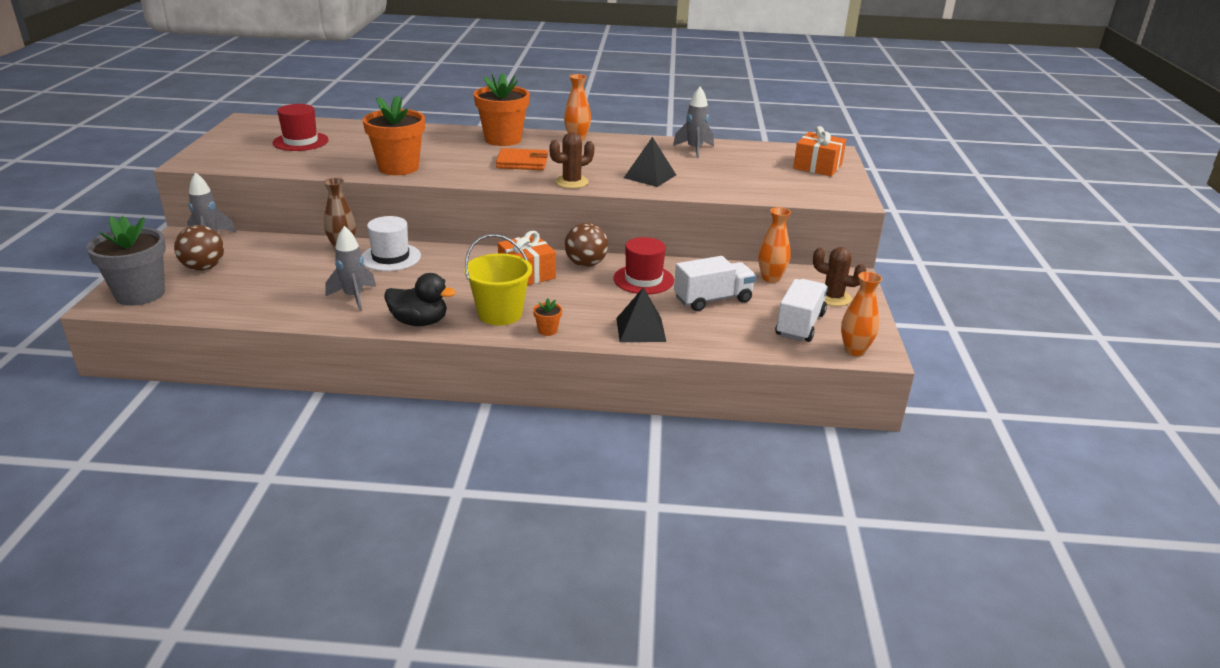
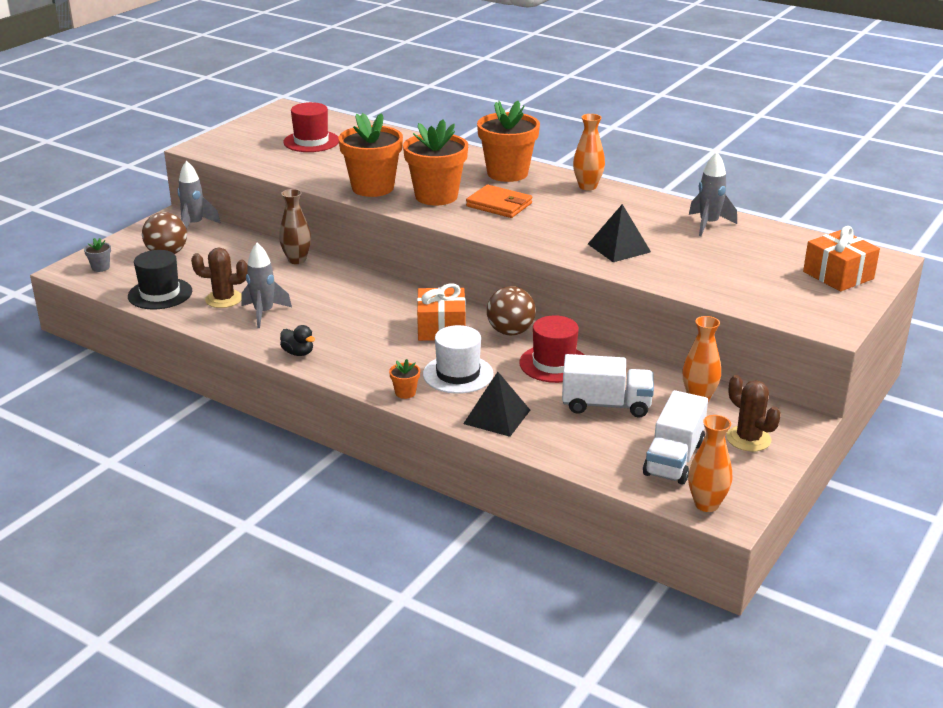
camera: 30 degrees right, 0 degrees up
(140, 294) = (100, 267): grey flower pot -> grey flower pot, size x0.41
(230, 303) = (160, 294): none -> black hat
(390, 257) = (330, 280): white hat -> white hat (458, 374)
(419, 322) = (298, 353): black duck -> black duck, size x0.60
(462, 165) = (436, 196): none -> orange flower pot
(500, 314) = (377, 364): yellow bucket -> none
(571, 182) = (526, 238): brown cactus -> brown cactus (224, 299)
(799, 325) = (674, 459): white truck -> white truck turned 150 degrees clockwise

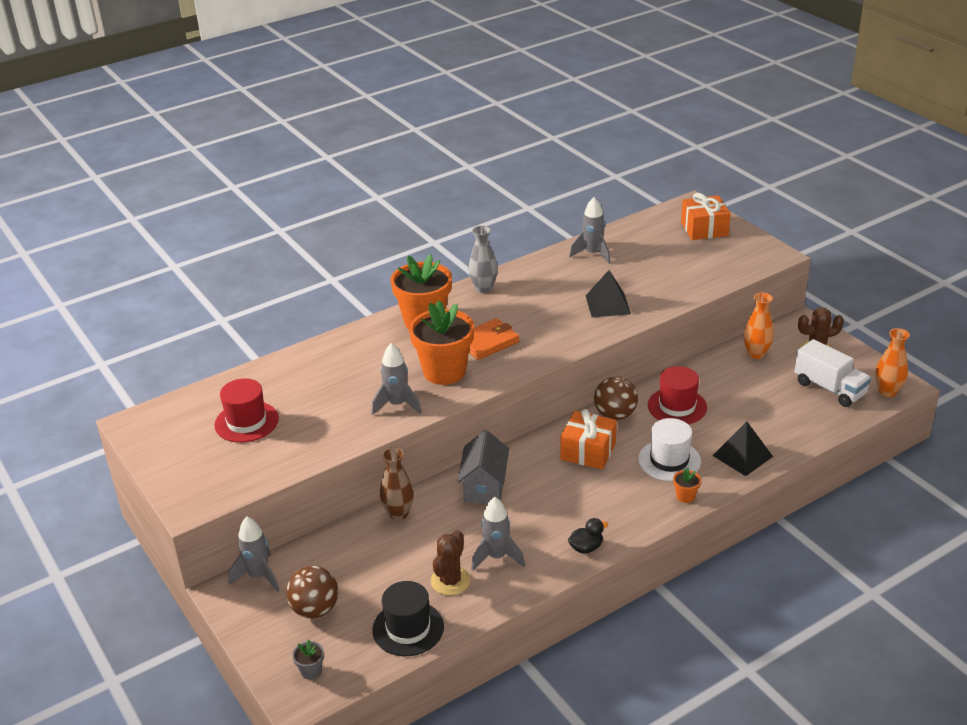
camera: 65 degrees left, 5 degrees up
(354, 289) = (484, 487): none -> grey house
(373, 188) = (397, 405): orange flower pot -> grey rocket
(587, 186) = (483, 288): orange vase -> grey vase
(606, 405) = (748, 398): white truck -> none

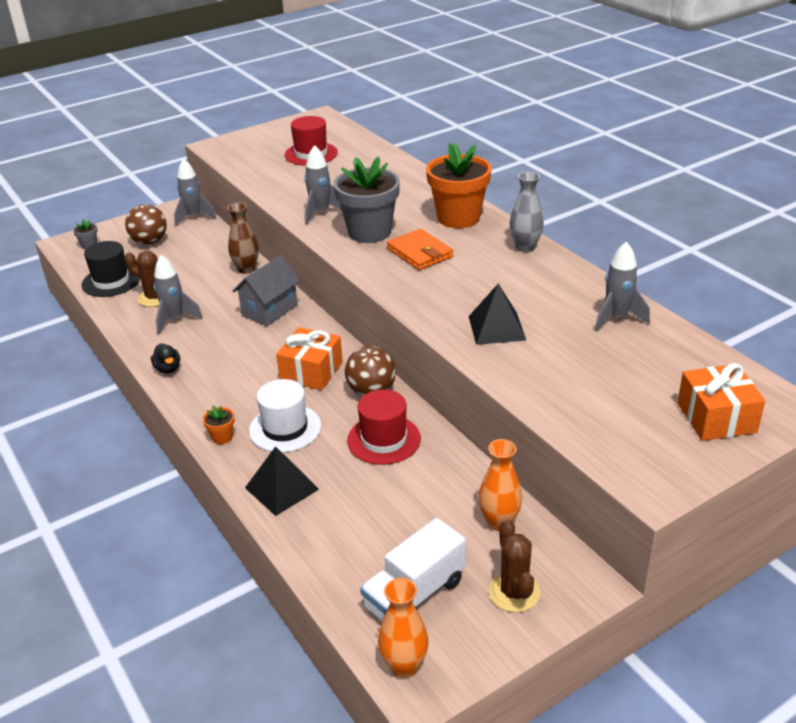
camera: 90 degrees right, 0 degrees up
(444, 371) = (369, 232): orange flower pot -> grey flower pot
(484, 487) = (270, 310): grey house -> grey house turned 60 degrees counterclockwise

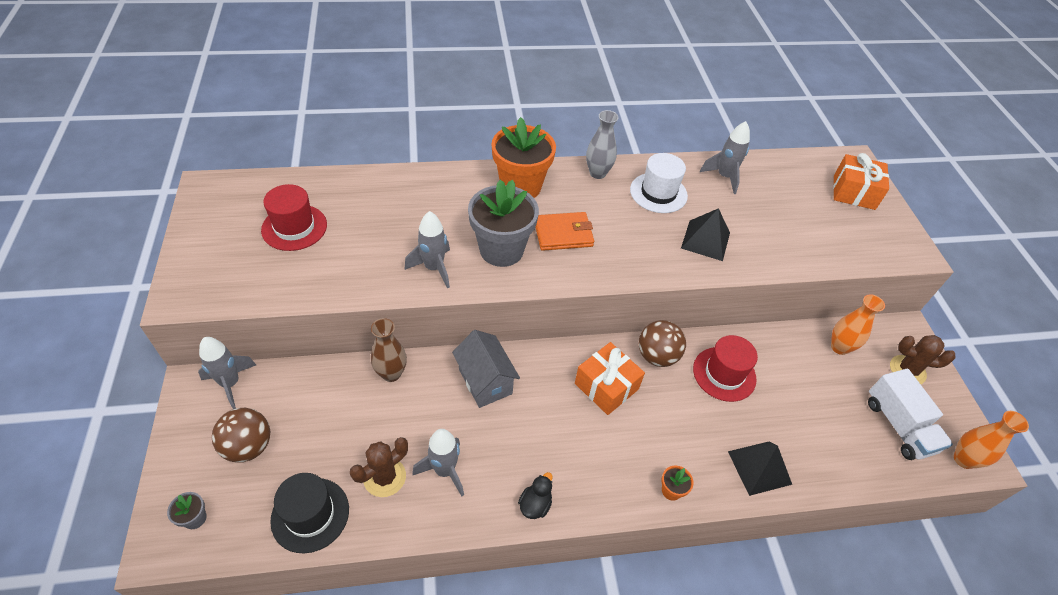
camera: 70 degrees left, 15 degrees up
(168, 369) = (535, 504): black duck -> black duck turned 60 degrees counterclockwise
(285, 428) = (680, 436): white hat -> white hat (658, 193)

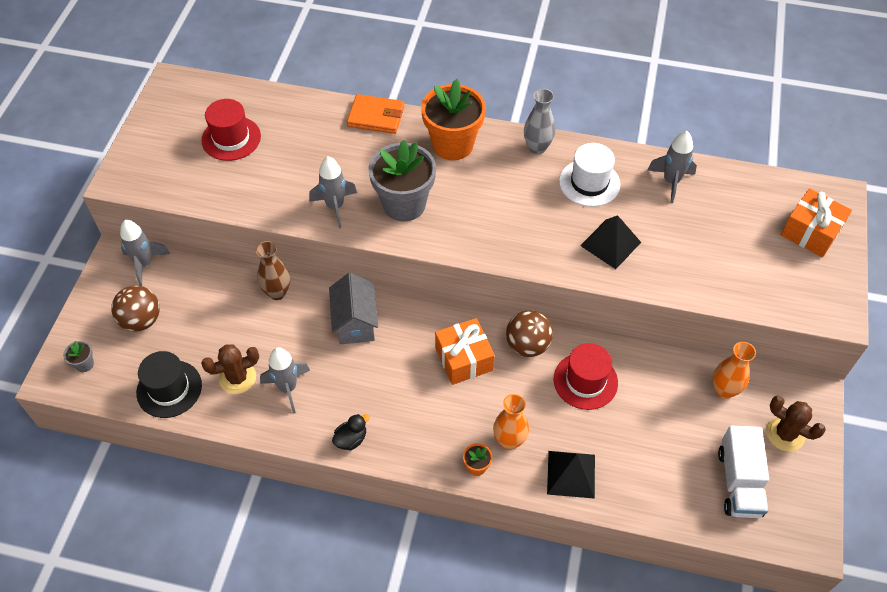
camera: 25 degrees right, 5 degrees up
(563, 234) = (470, 202): orange wallet -> orange wallet (376, 116)
(963, 459) = (788, 534): orange vase -> orange vase (509, 441)

